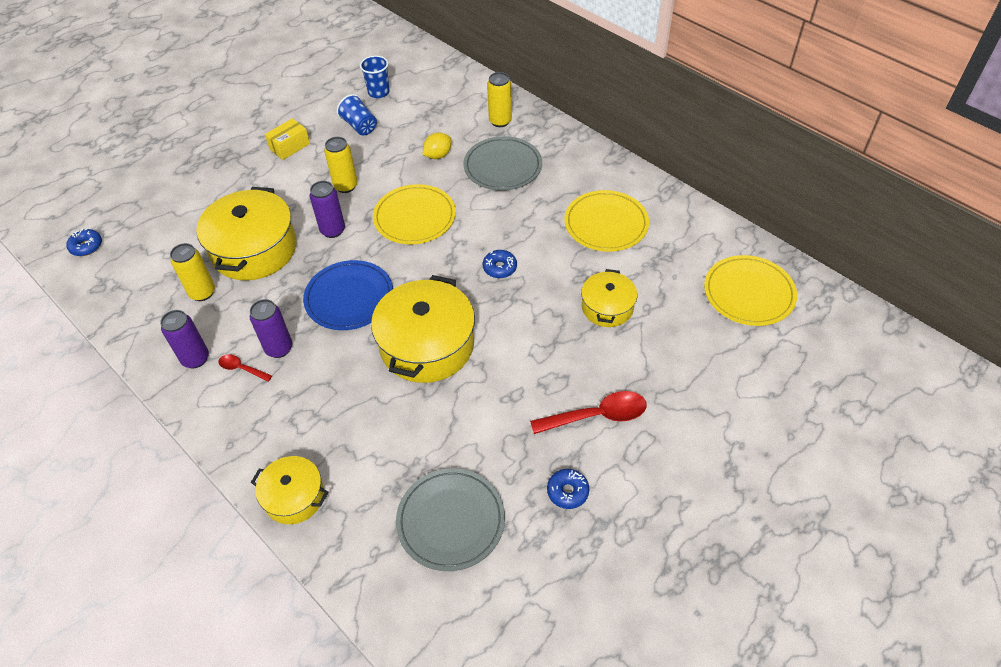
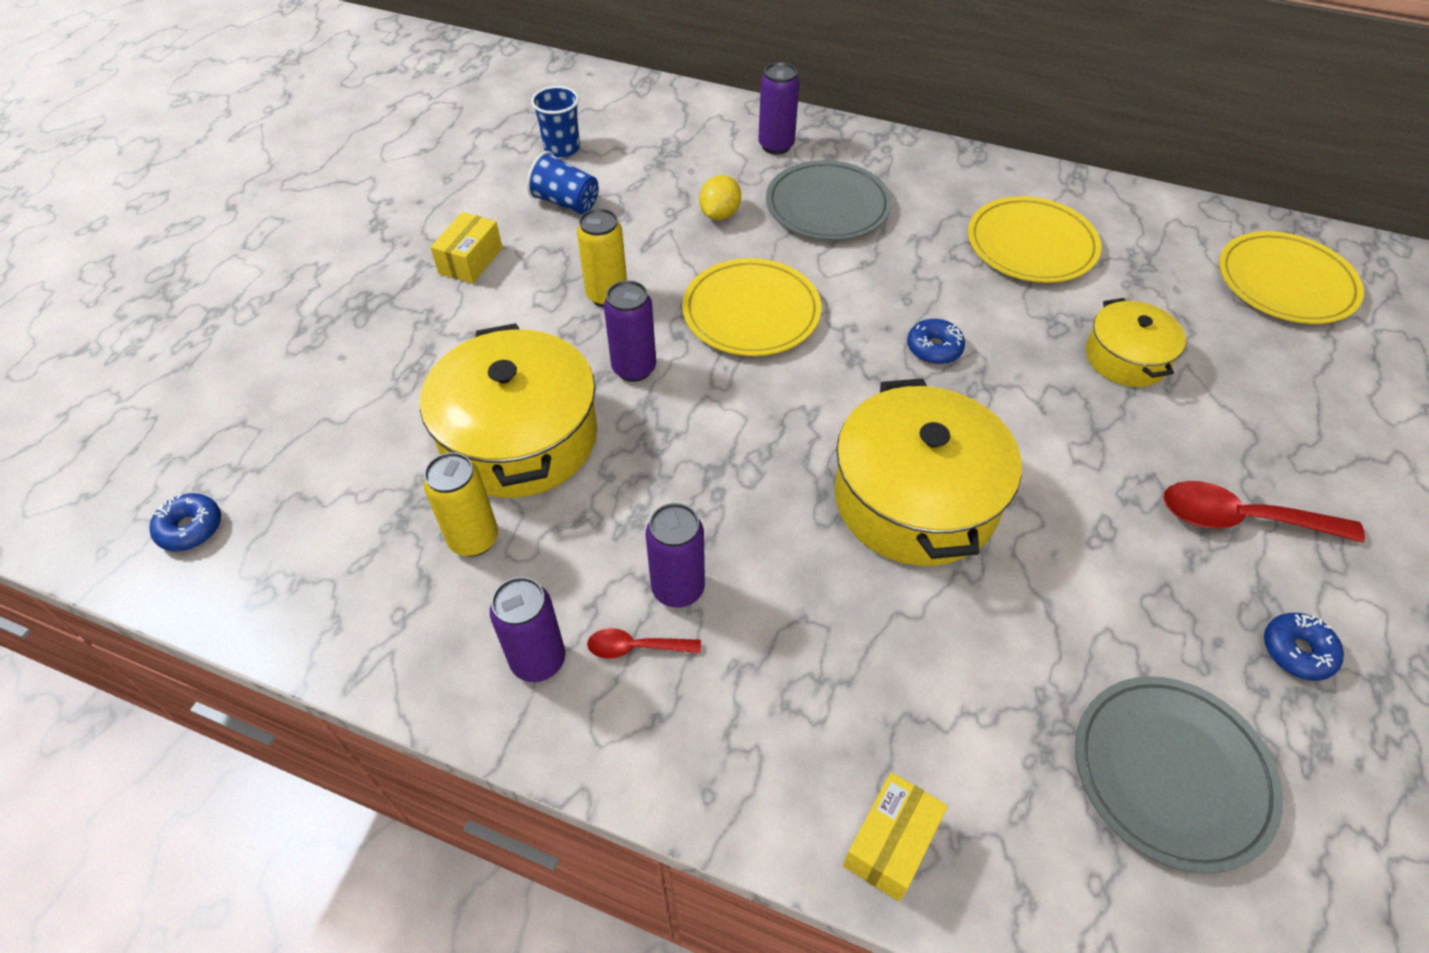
camera: 25 degrees left, 0 degrees up
(294, 497) = (891, 843): yellow pot -> yellow box
(349, 298) = (737, 466): blue plate -> none
(500, 121) = (776, 146): yellow can -> purple can
(597, 416) = (1241, 519): red spoon -> red spoon turned 135 degrees counterclockwise

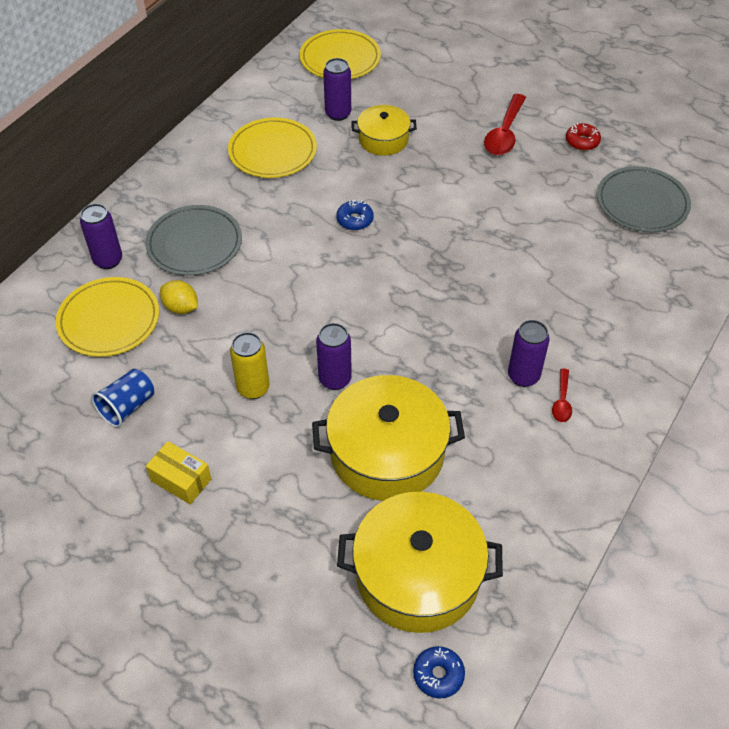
camera: 80 degrees left, 0 degrees up
(474, 539) = (473, 483): yellow can -> none
(538, 660) = (567, 451): purple can -> purple can (338, 114)
(562, 148) = (47, 404): blue cup -> none
(751, 312) = (295, 305): yellow plate -> yellow plate (109, 320)
(891, 843) = (676, 310): yellow box -> none
(915, 499) = (473, 255): yellow pot -> yellow pot (418, 575)
(1297, 651) = (582, 141): blue donut -> red donut

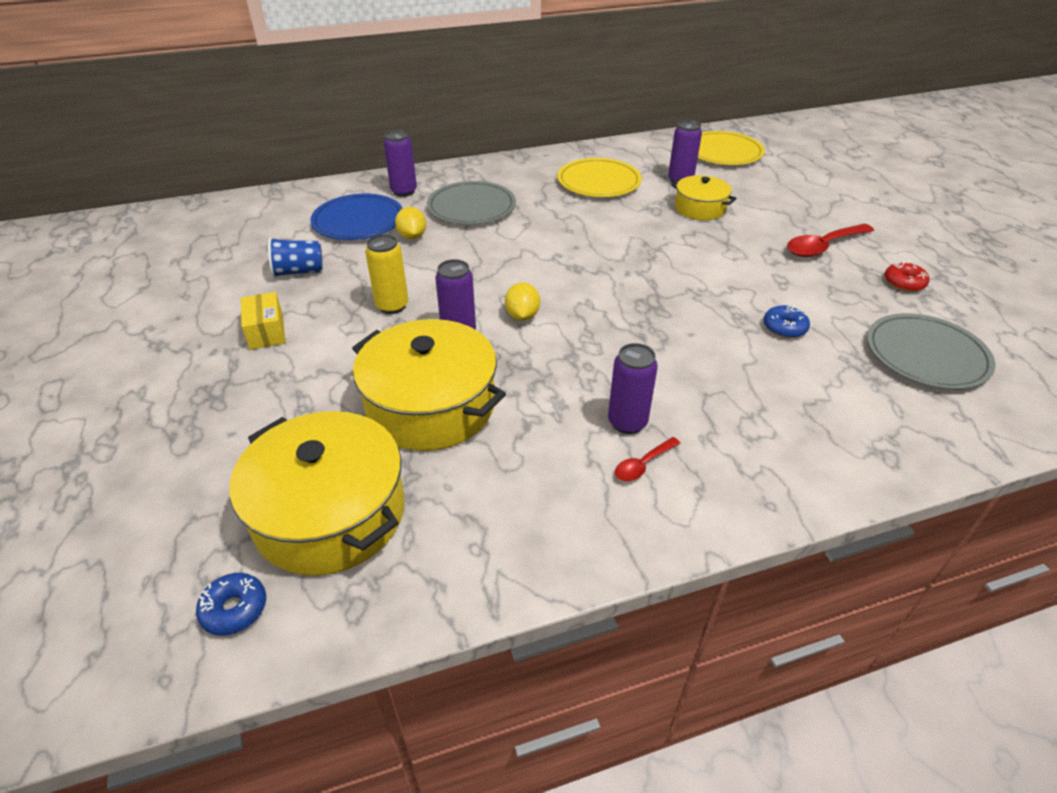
camera: 40 degrees right, 10 degrees down
(109, 320) = (358, 221): yellow plate -> blue plate
(355, 220) = (611, 245): blue donut -> blue donut (784, 328)
(363, 333) = (522, 316): none -> yellow lemon

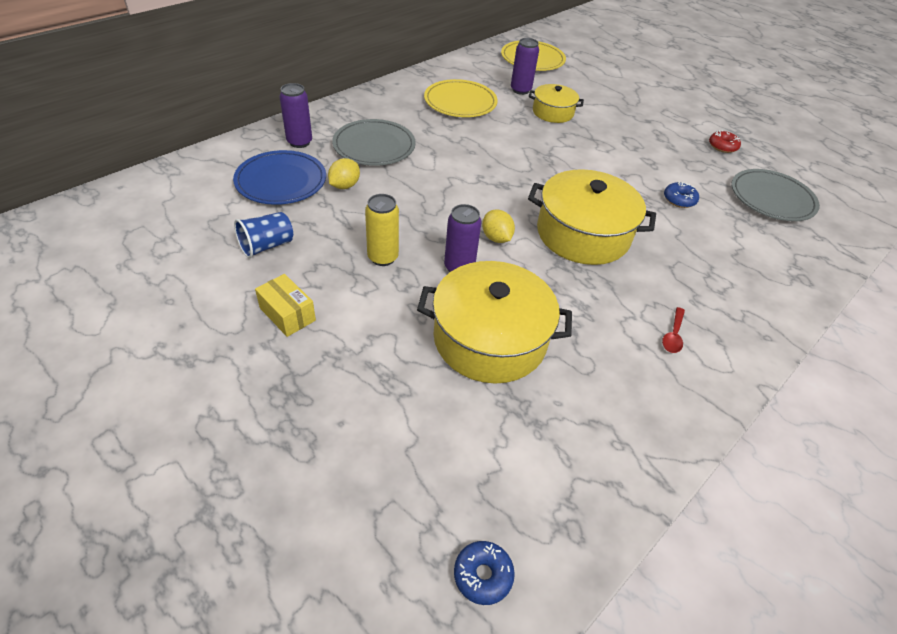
camera: 30 degrees left, 5 degrees up
(330, 513) = (488, 461): yellow pot -> yellow pot (583, 234)
(412, 236) = (344, 186): yellow lemon -> yellow lemon turned 75 degrees clockwise
(627, 422) = (638, 305): purple can -> none
(823, 246) = (656, 128): red spoon -> none

